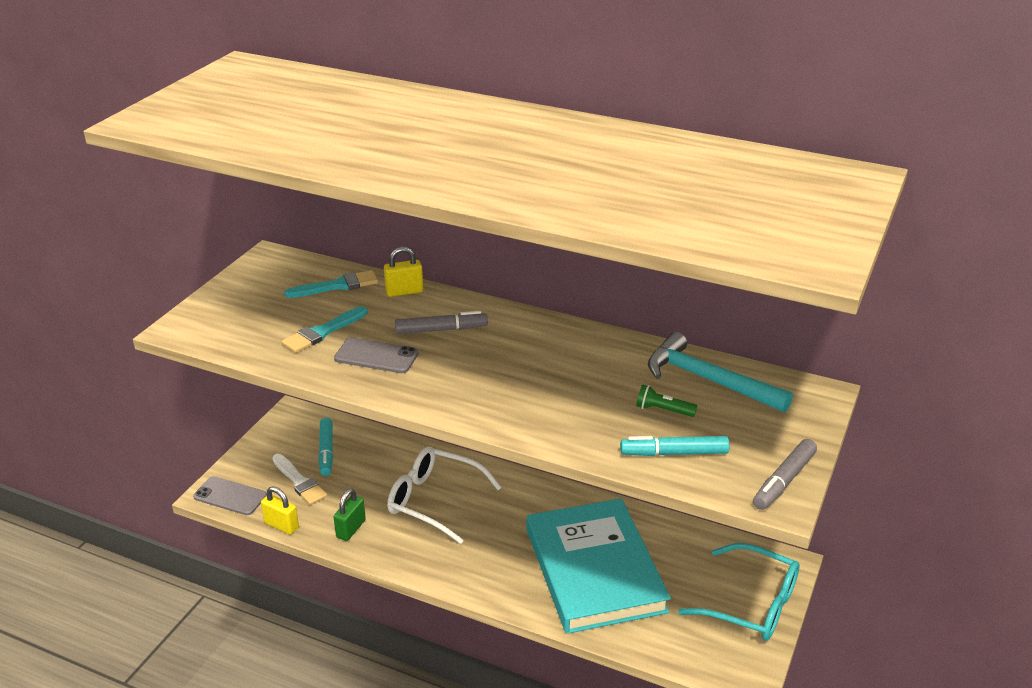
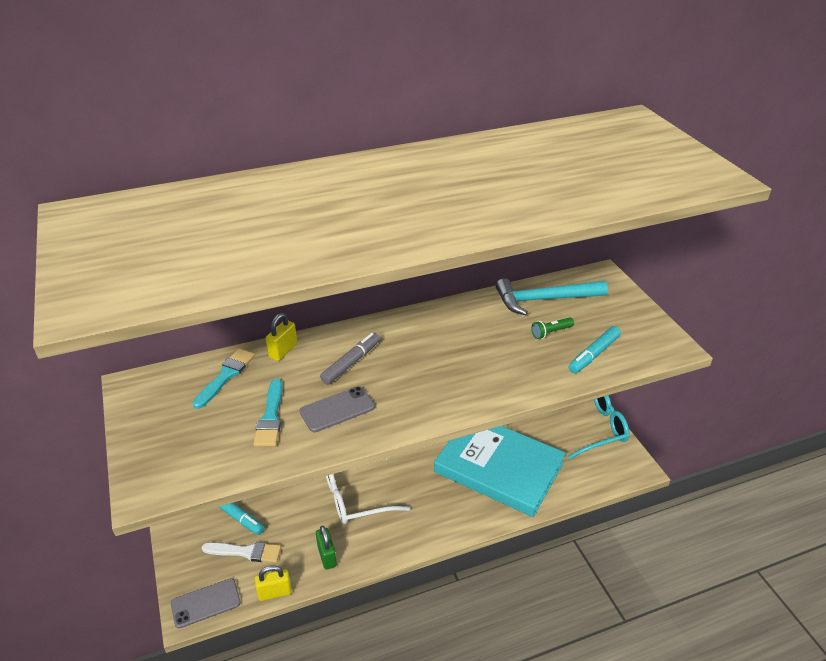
camera: 45 degrees left, 5 degrees up
(784, 480) = (660, 334): grey marker -> none

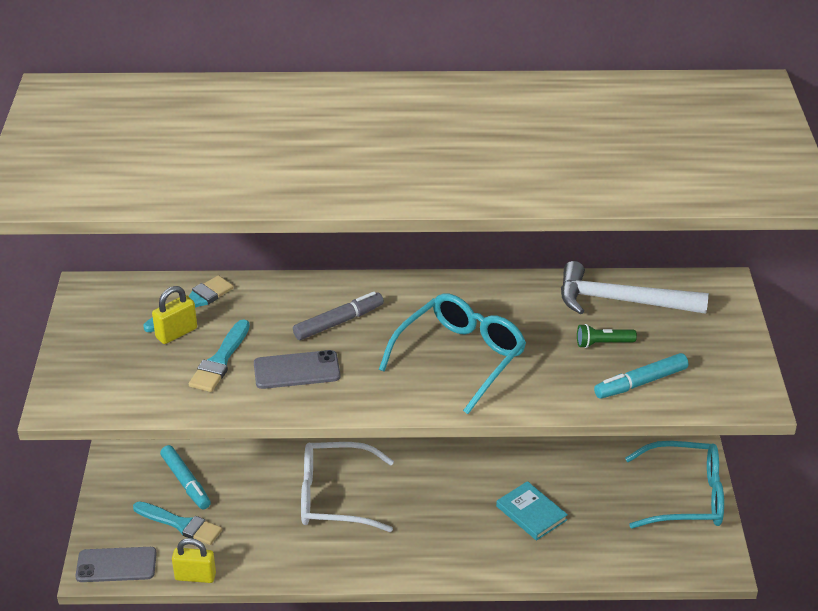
camera: 20 degrees right, 0 degrees up
(246, 552) = (180, 524): white brush -> turquoise brush
(283, 351) = (268, 290): yellow padlock -> yellow padlock (176, 333)
(327, 556) = (270, 555): green padlock -> none
(457, 368) = (460, 358): none -> turquoise glasses
(499, 467) = (531, 513): turquoise book -> turquoise book, size x0.40
(544, 299) = (621, 301): turquoise hammer -> white hammer

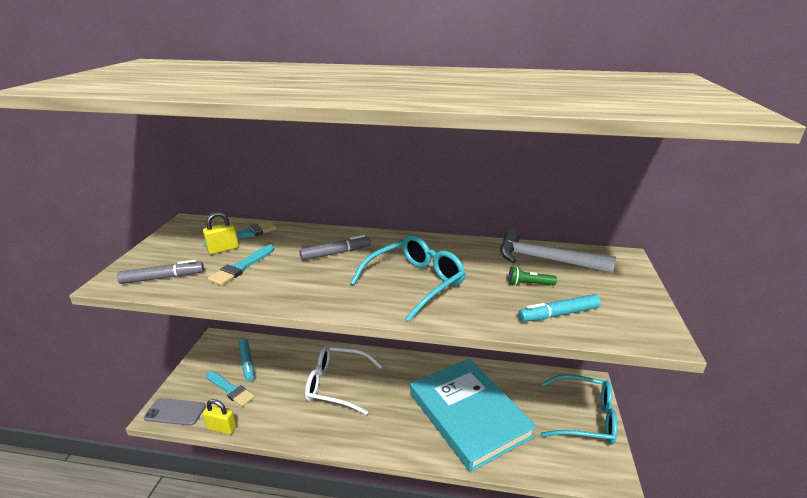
camera: 10 degrees right, 10 degrees down
(124, 389) = (162, 278): none -> grey marker
(296, 370) = (291, 278): grey phone -> none
(531, 513) = (469, 414): turquoise book -> turquoise book, size x2.49

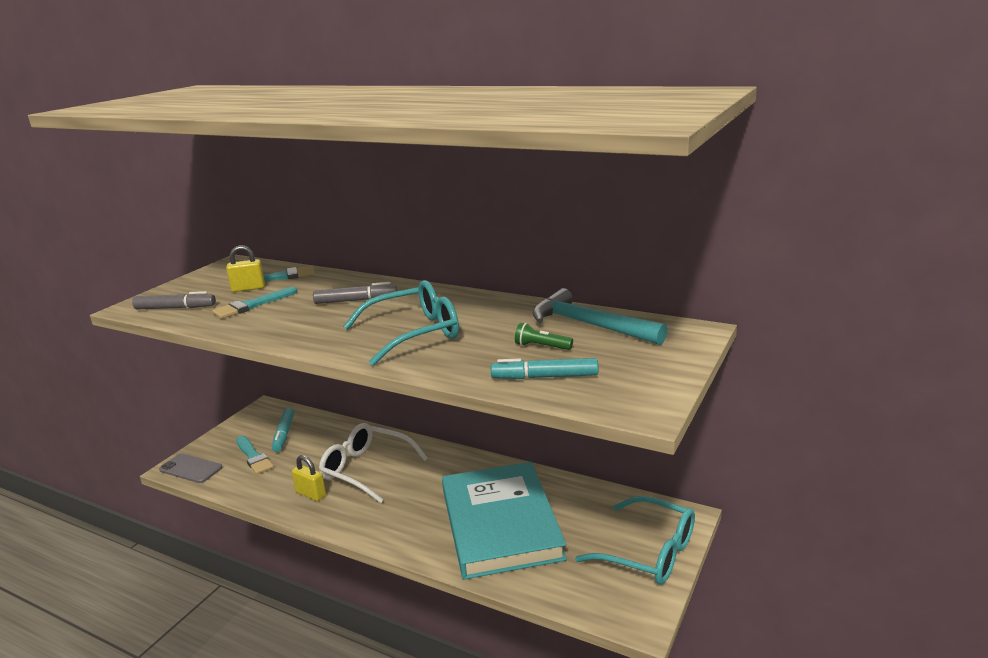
camera: 20 degrees right, 5 degrees down
(222, 428) = (227, 490): yellow padlock -> yellow padlock (311, 494)
(545, 259) = (589, 325): white hammer -> turquoise hammer

